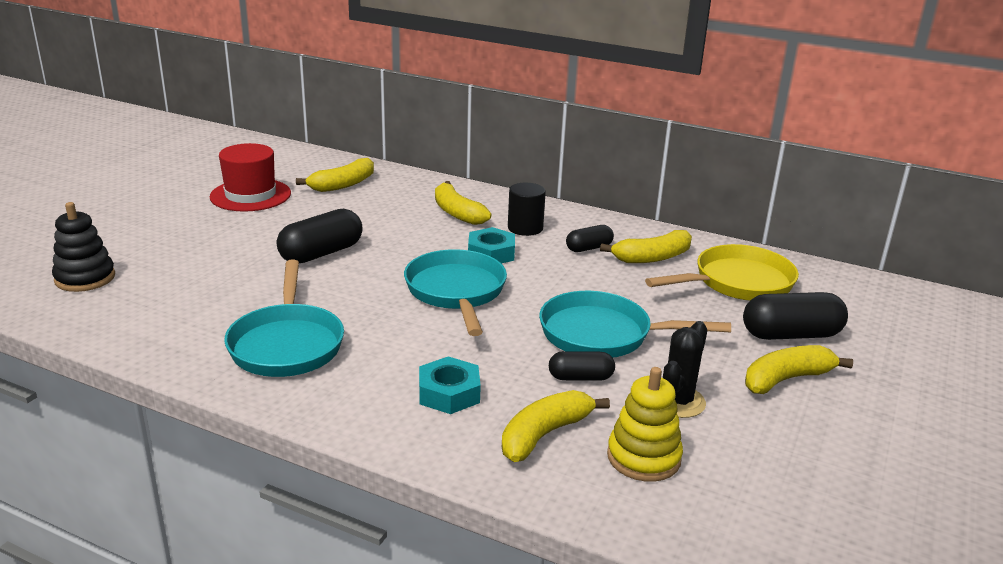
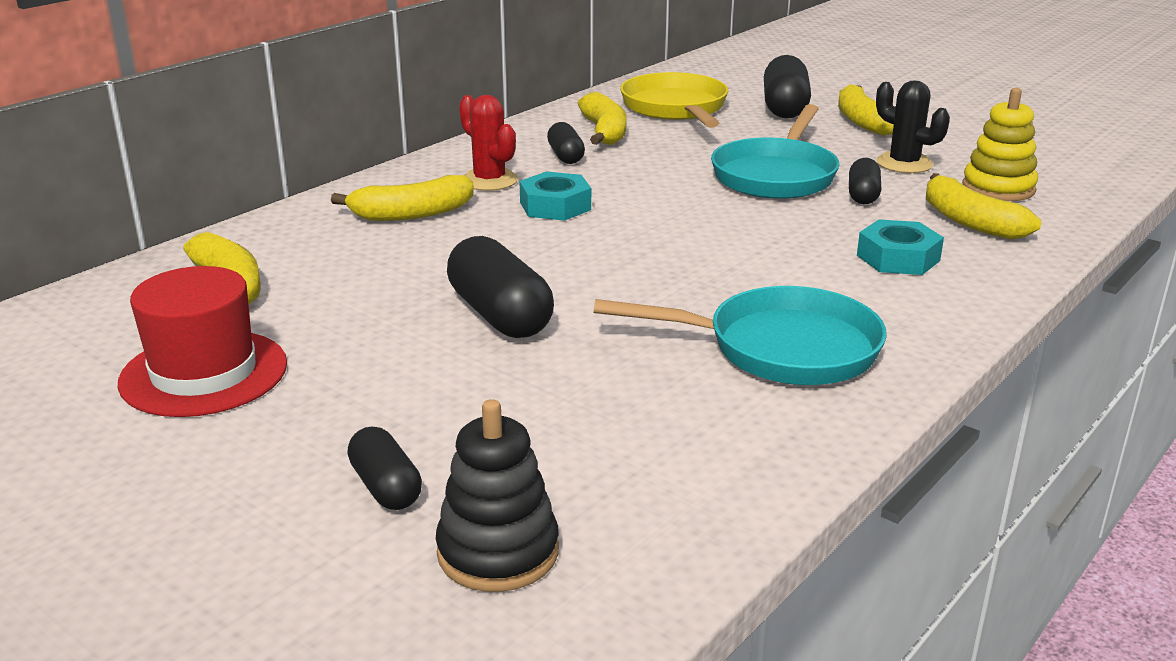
camera: 75 degrees left, 0 degrees up
(144, 248) = (386, 487): none -> black capsule
(456, 292) = (659, 234): turquoise pan -> none
(525, 228) = (489, 180): black cylinder -> red cactus

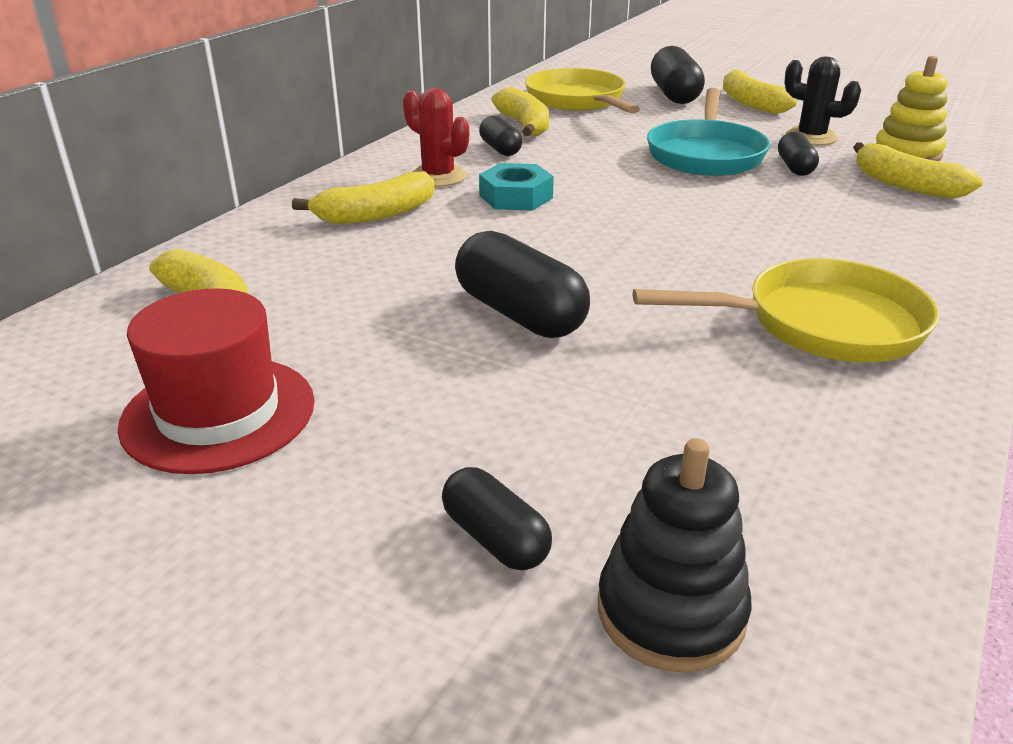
camera: 10 degrees left, 5 degrees up
(780, 348) = (821, 324): turquoise pan -> yellow pan
(898, 258) = (867, 223): turquoise nut -> none

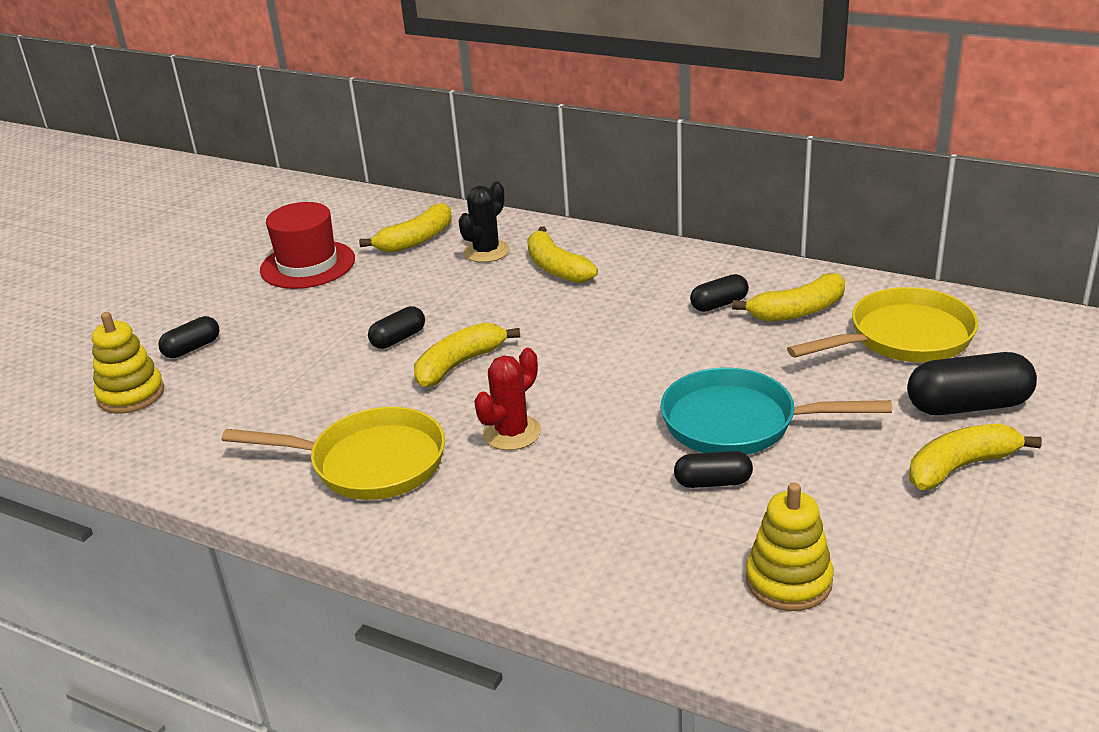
camera: 90 degrees right, 0 degrees up
(438, 176) = (640, 282): red cactus -> red cactus (512, 433)
(516, 197) = (600, 322): turquoise nut -> none
(520, 314) = (398, 339): black capsule -> black capsule, size x0.58
(671, 612) = (131, 395): black stacking toy -> yellow stacking toy
(811, 137) = (828, 506): black cactus -> black cactus (486, 251)
(821, 324) = (369, 463): yellow pan -> yellow pan turned 75 degrees counterclockwise
(905, 185) = (673, 559): yellow banana -> yellow banana (459, 364)

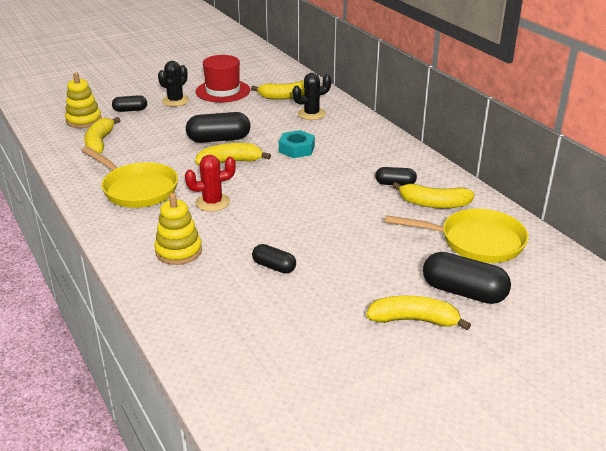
camera: 30 degrees right, 0 degrees up
(250, 306) = (175, 101): none -> black cactus
(398, 339) = (219, 139): black capsule -> black capsule, size x1.72
(530, 308) = (296, 149): none -> turquoise nut
(556, 268) = (335, 134): yellow banana -> yellow banana (100, 142)
(739, 423) = (325, 245): turquoise pan -> none
(788, 581) = (247, 329): yellow stacking toy -> yellow stacking toy (178, 251)

